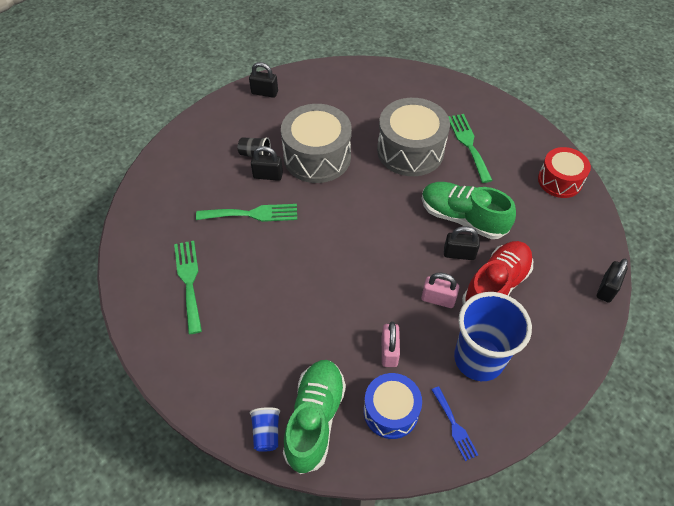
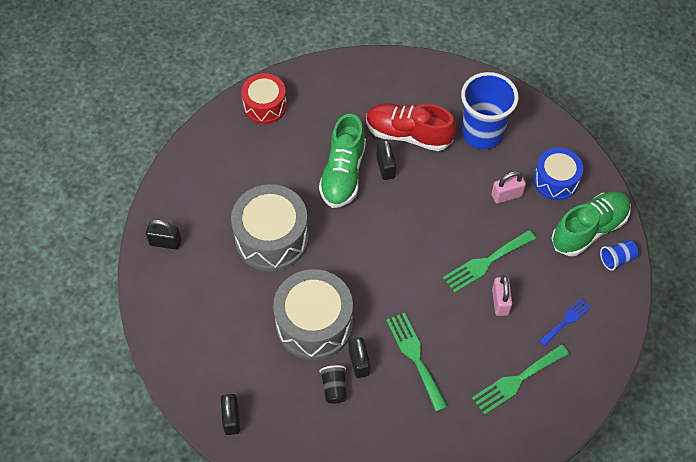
camera: 110 degrees left, 5 degrees up
(315, 419) = (589, 229): green shoe -> green shoe turned 150 degrees clockwise
(438, 299) = (440, 173): pink padlock -> pink padlock (500, 302)
(454, 426) = (545, 137): blue fork -> blue fork (566, 321)
(468, 144) = (243, 188): green fork -> green fork (486, 262)
(606, 289) = (375, 59): black padlock -> black padlock (165, 242)

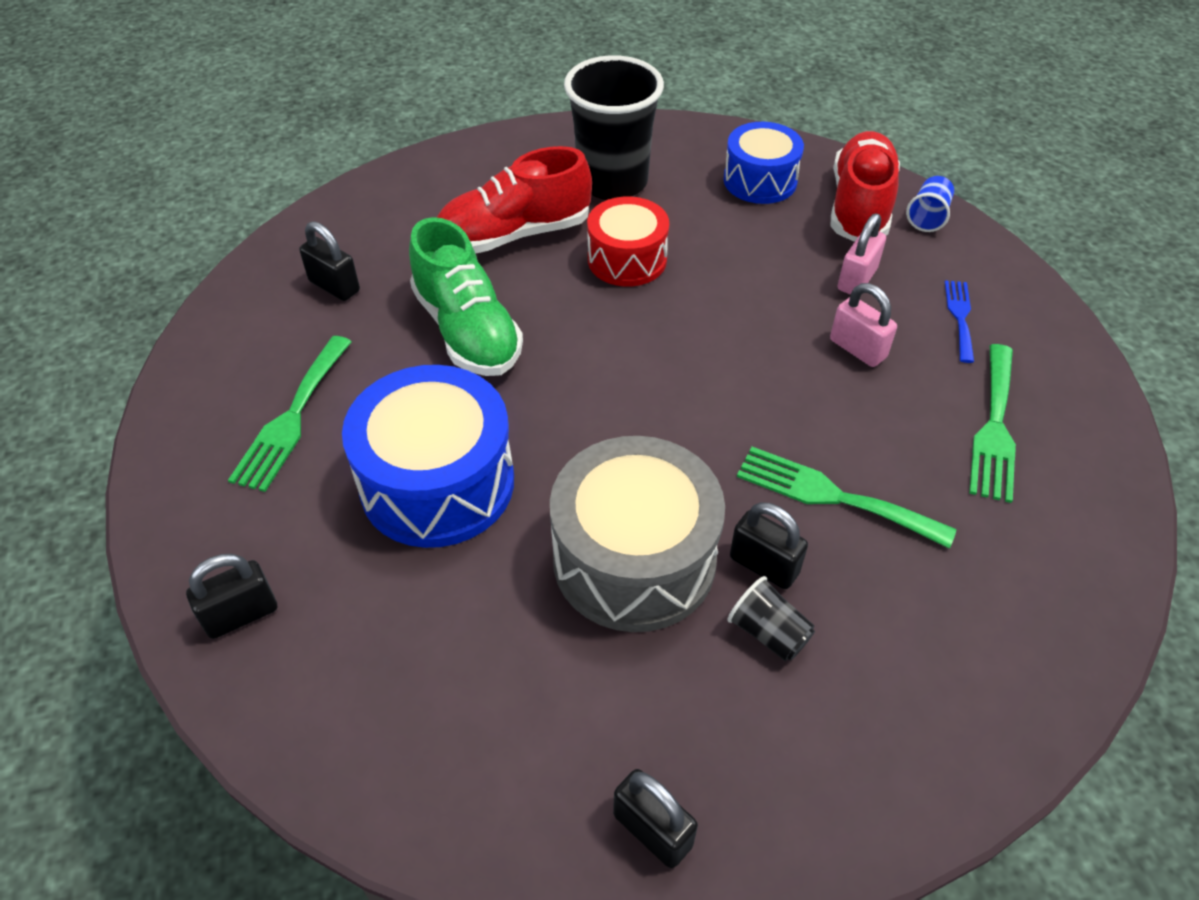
camera: 40 degrees left, 10 degrees down
(265, 106) = (253, 316): red drum -> red drum (627, 259)
(271, 238) = (437, 483): grey drum -> blue drum
(385, 168) = (523, 288): black padlock -> black padlock (334, 286)
(482, 133) = (612, 182): blue cup -> black cup
(486, 262) = (784, 315): green fork -> green fork (292, 418)
(506, 195) = (720, 228): pink padlock -> pink padlock (857, 279)
(589, 229) = (859, 206): green shoe -> red shoe

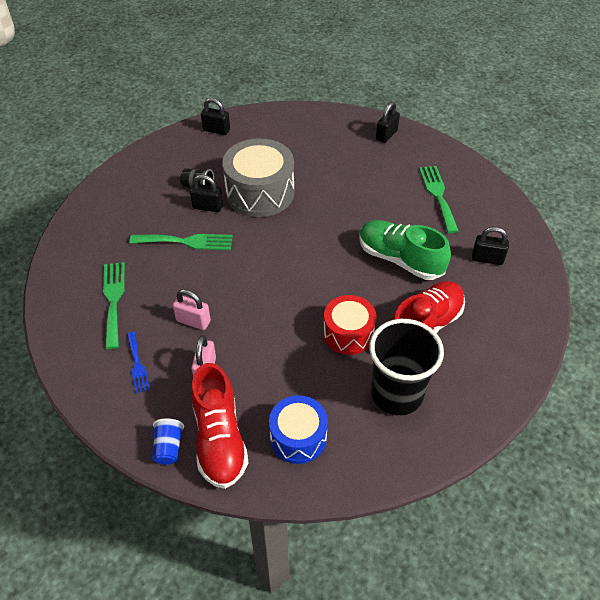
camera: 155 degrees right, 0 degrees up
(437, 483) = (356, 192): blue drum -> none

